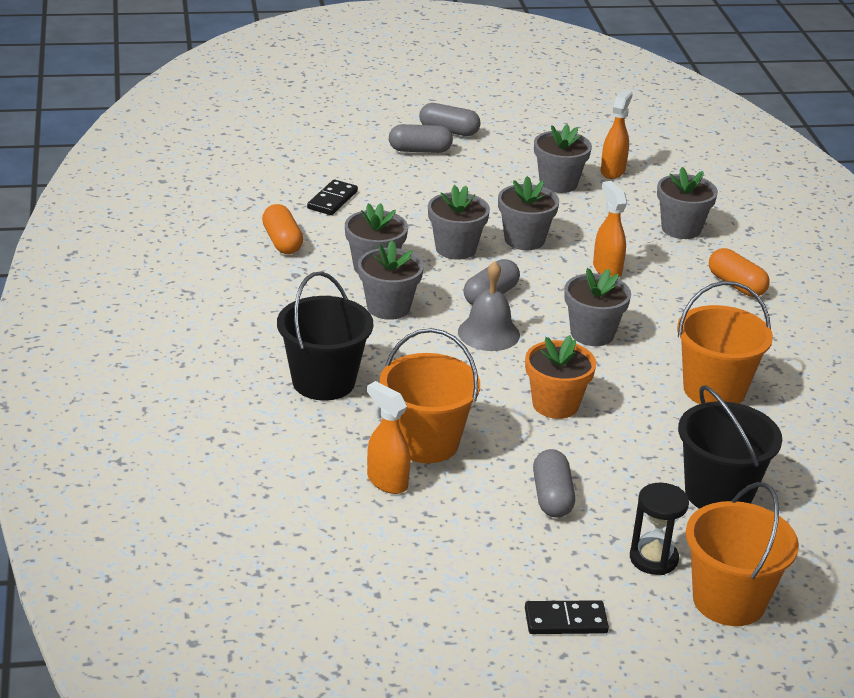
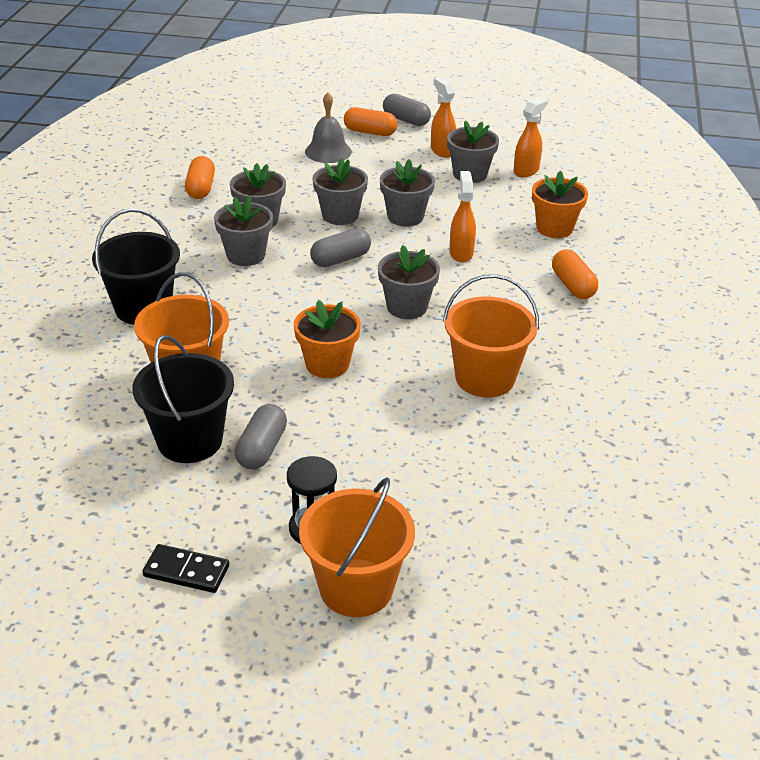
camera: 20 degrees right, 5 degrees up
(332, 200) = (267, 161): black domino -> none
(387, 481) = (128, 405): orange spray bottle -> orange spray bottle (442, 151)
(420, 150) = (370, 132): grey capsule -> orange capsule
(488, 333) = (315, 291): grey bell -> grey bell (328, 151)
(681, 229) = (554, 228): grey flower pot -> orange flower pot
(718, 493) = (420, 478): black bucket -> black bucket (190, 441)

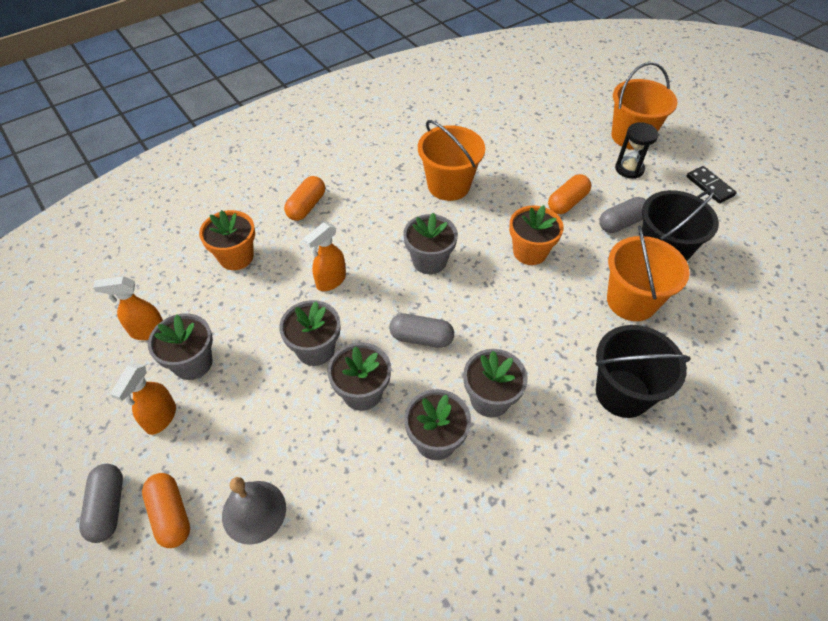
camera: 135 degrees left, 15 degrees up
(200, 188) = (444, 548): orange capsule -> orange capsule (567, 202)

